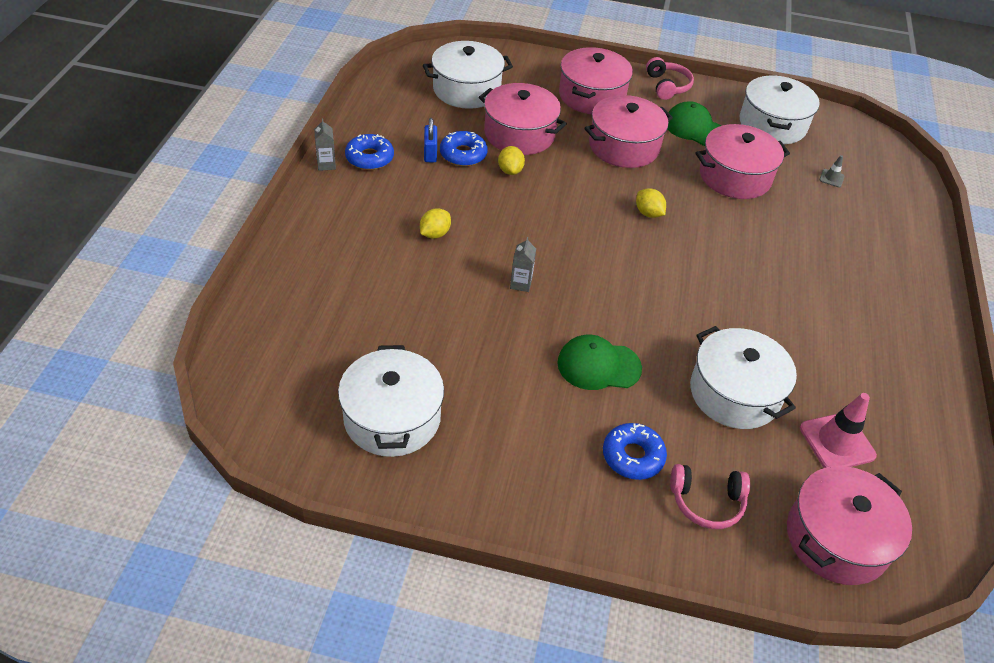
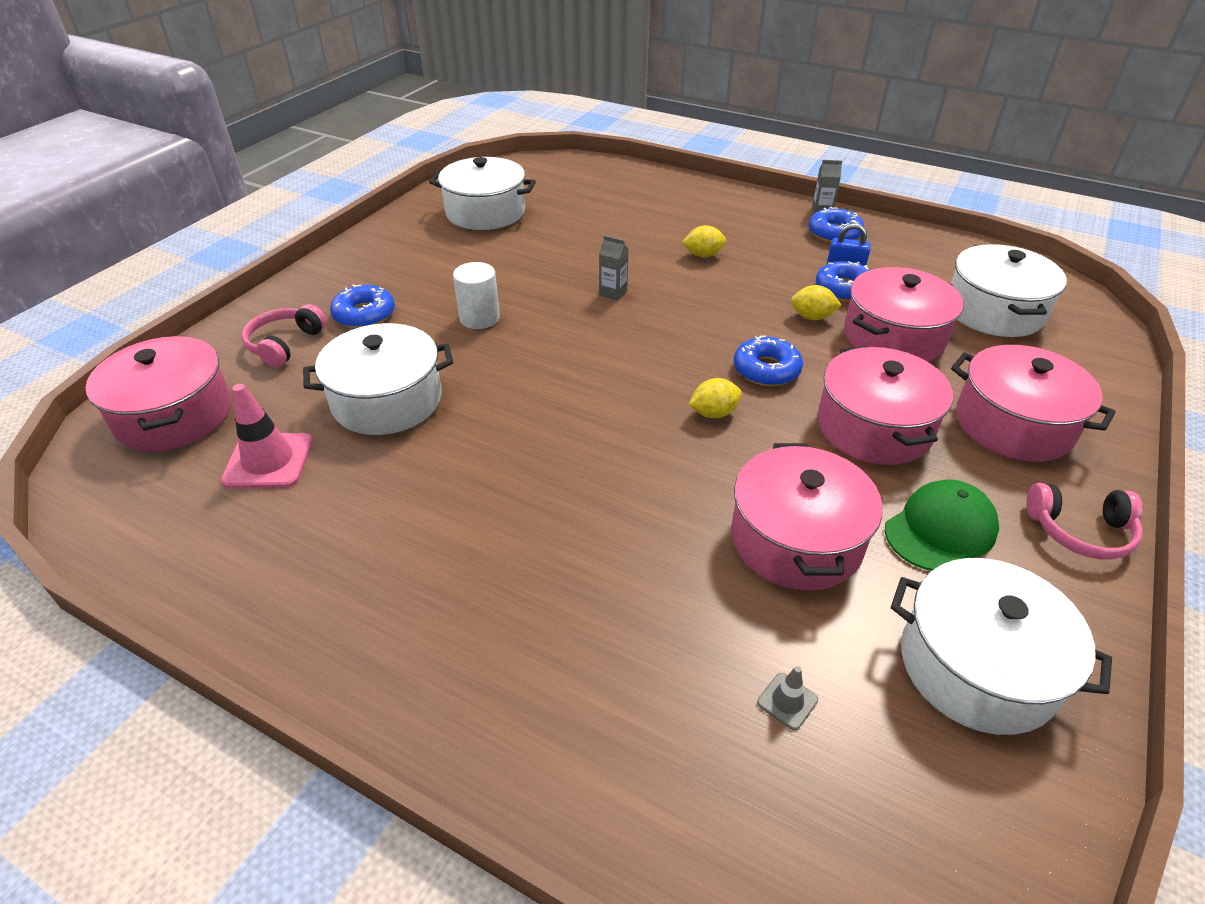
camera: 110 degrees right, 5 degrees down
(435, 234) = (703, 255): yellow lemon -> yellow lemon turned 60 degrees counterclockwise
(587, 191) = (766, 369): none -> blue donut
(598, 365) = (479, 318): green cap -> white cylinder

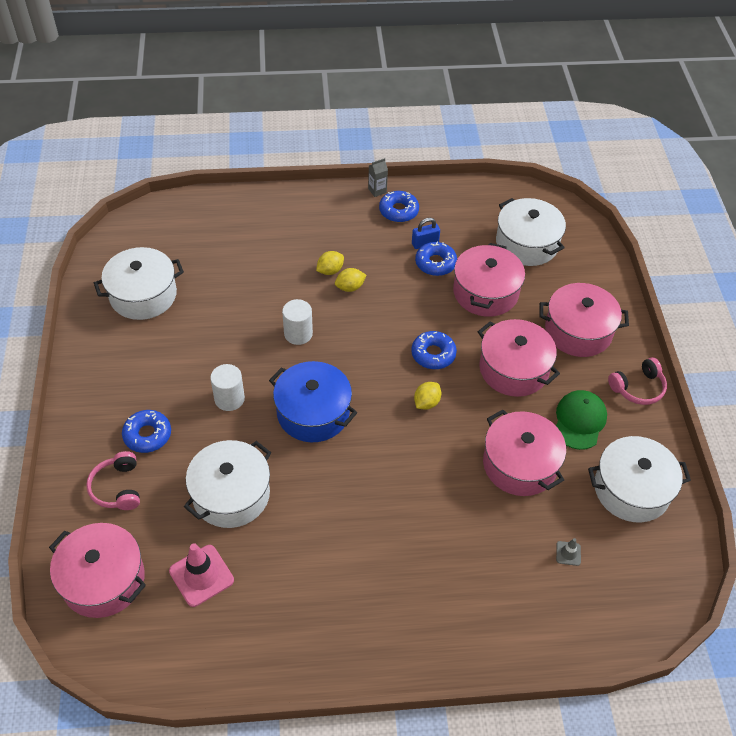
camera: 35 degrees left, 10 degrees up
(559, 366) = (313, 413): none -> blue pot
(613, 293) = (298, 334): grey carton -> white cylinder
(812, 317) = (431, 297): yellow lemon -> yellow lemon (350, 287)

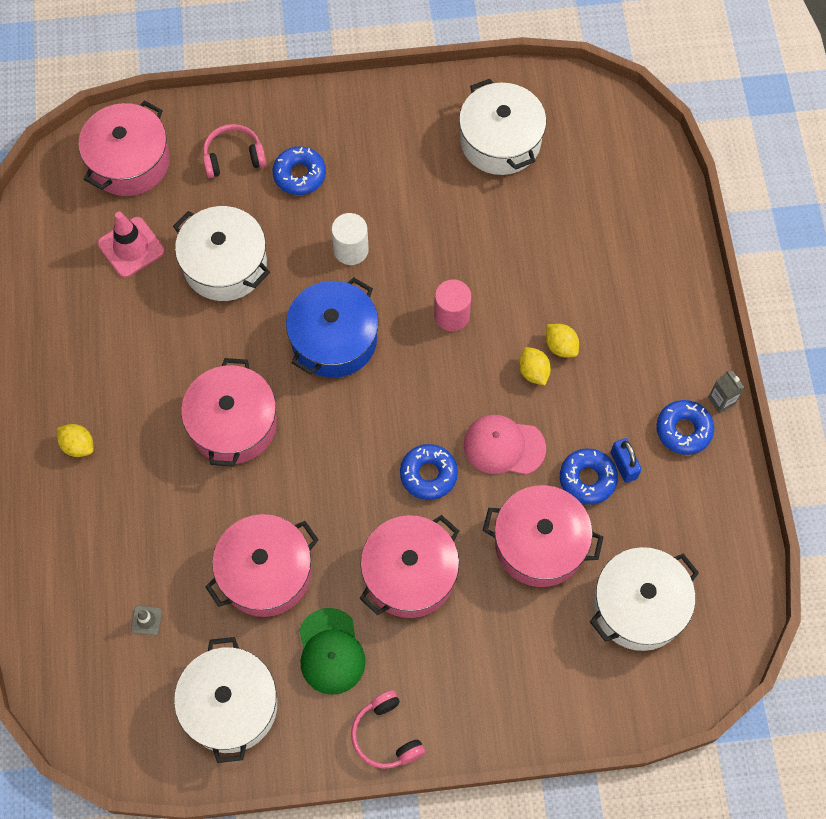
camera: 90 degrees right, 15 degrees up
(298, 334) = (451, 315): white cylinder -> pink cylinder
(410, 308) = (504, 446): none -> pink cap
(426, 402) = (353, 466): yellow lemon -> yellow lemon (78, 445)
(578, 331) = (479, 664): pink pot -> pink pot (233, 424)
(579, 421) = (331, 651): green cap -> green cap turned 60 degrees clockwise

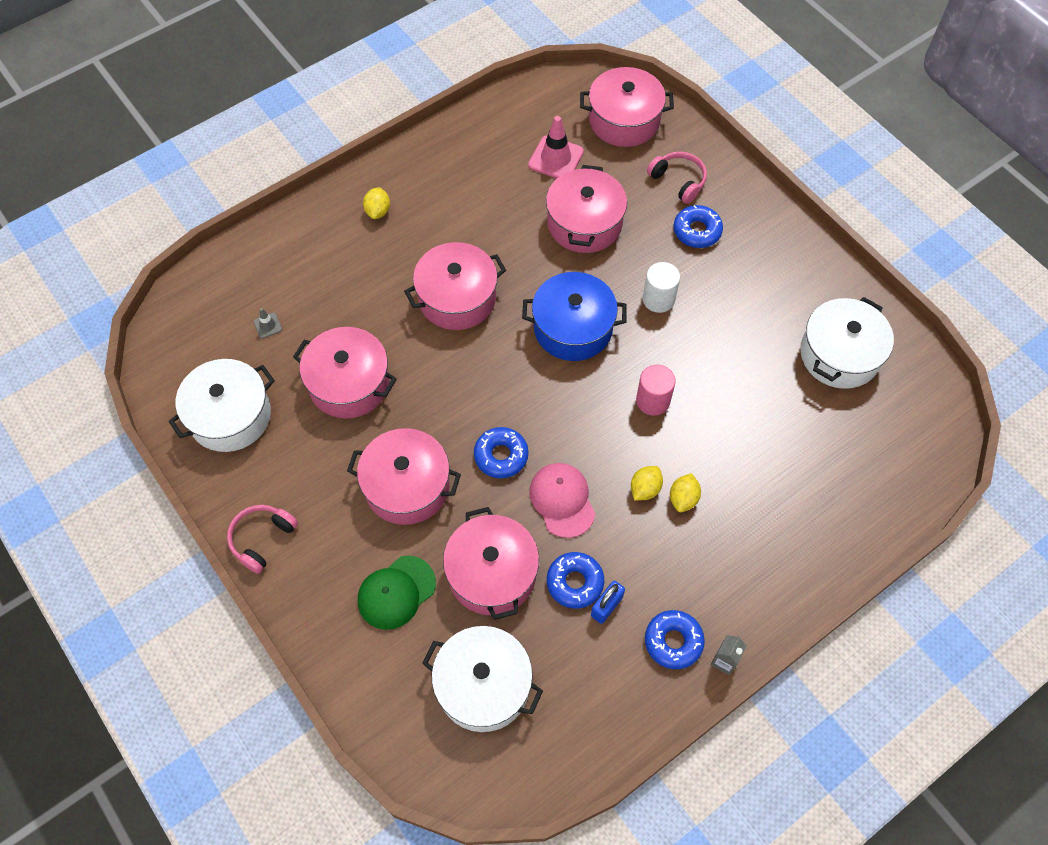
camera: 60 degrees right, 5 degrees down
(225, 264) = (584, 223): white pot -> pink pot
(331, 651) = (310, 462): green cap -> green cap (396, 592)

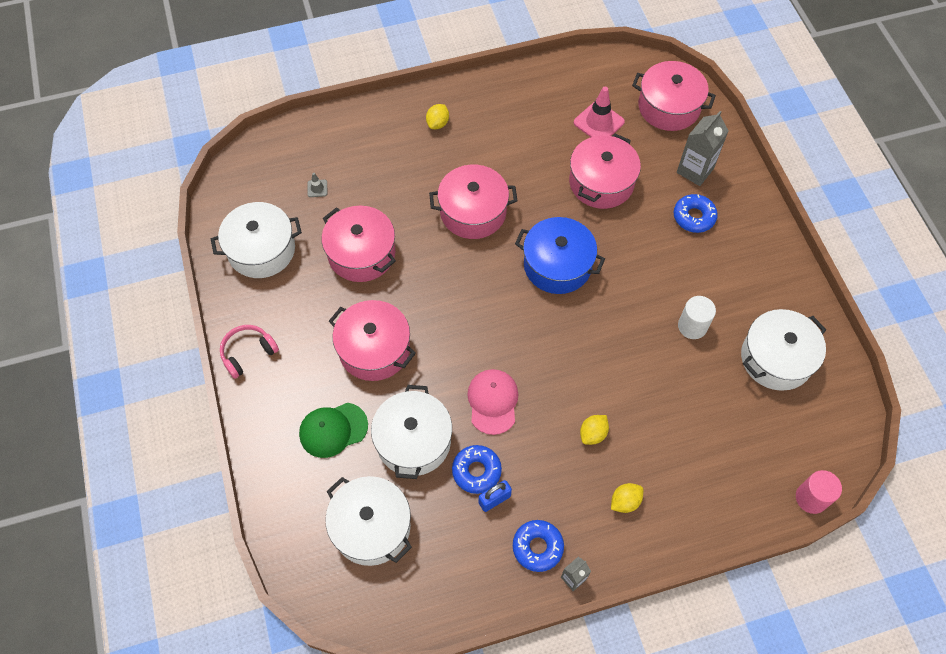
camera: 20 degrees right, 0 degrees up
(492, 573) = (413, 441): pink pot -> white pot
(501, 456) = (458, 349): blue donut -> none
(645, 489) = (564, 415): yellow lemon -> yellow lemon (625, 501)
(653, 400) = (600, 345): pink cylinder -> pink cylinder (811, 498)
(658, 299) = (638, 263): white cylinder -> white cylinder (692, 326)
(678, 181) = (695, 170): pink headphones -> grey carton

